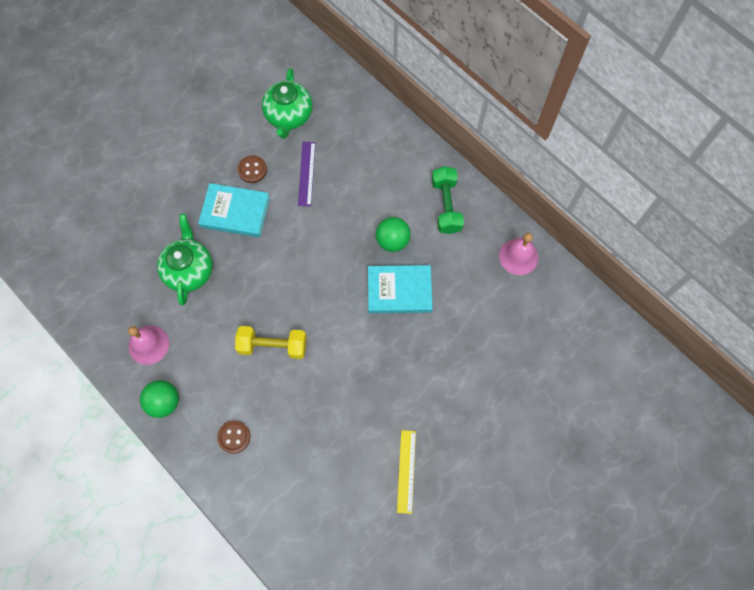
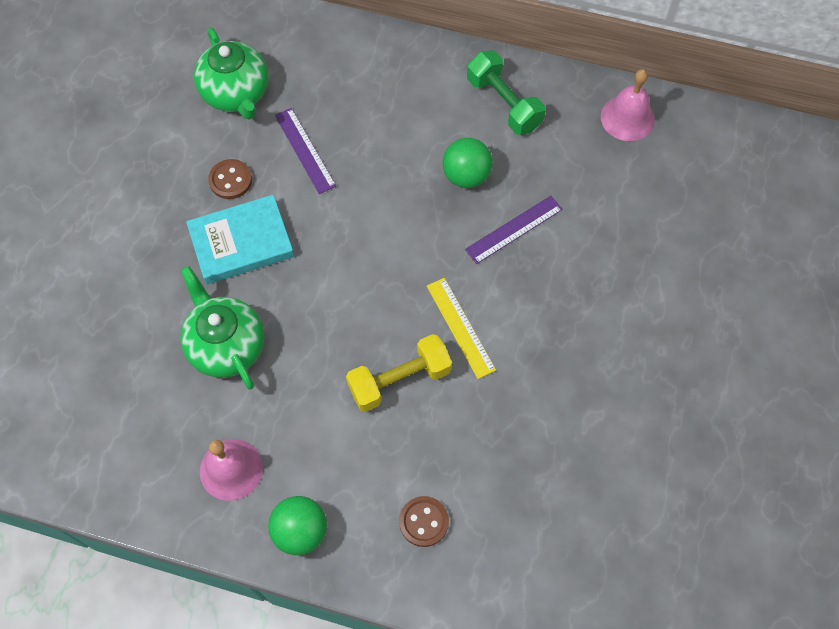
camera: 30 degrees left, 5 degrees down
(399, 291) = (514, 229): turquoise book -> purple ruler
(406, 471) = (667, 438): yellow ruler -> yellow ruler (460, 327)

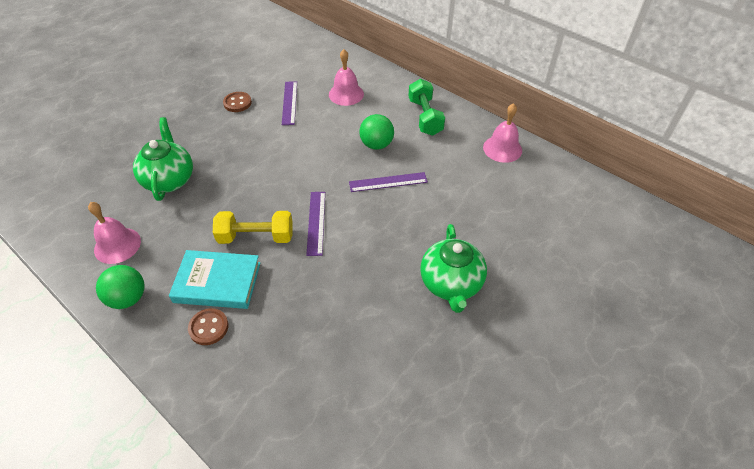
camera: 25 degrees right, 15 degrees down
(236, 94) = (272, 67): green teapot -> green teapot (451, 284)
(241, 243) = (219, 133): turquoise book -> turquoise book (217, 282)
(375, 104) = (346, 94): none -> pink bell
(460, 327) = (316, 222): yellow ruler -> purple ruler

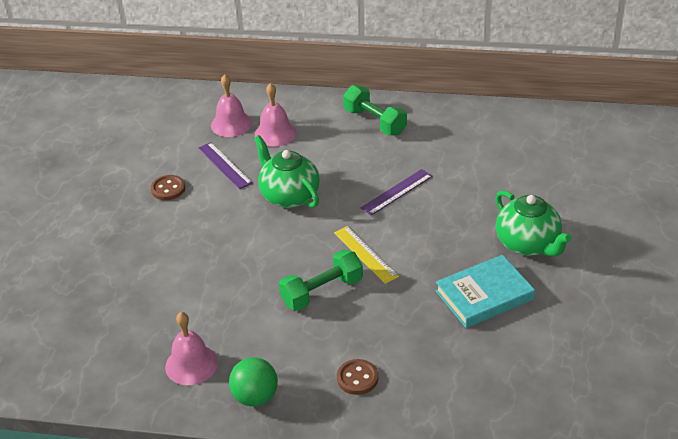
camera: 30 degrees left, 10 degrees down
(169, 180) = (177, 287): green teapot -> green teapot (289, 196)
(217, 282) = (326, 343): turquoise book -> turquoise book (484, 295)
(256, 237) = (322, 292): yellow dumbbell -> green dumbbell
(316, 222) = (365, 254): purple ruler -> yellow ruler
(376, 145) = (353, 165): green ball -> none
(502, 149) = (471, 119): pink bell -> pink bell (231, 124)

